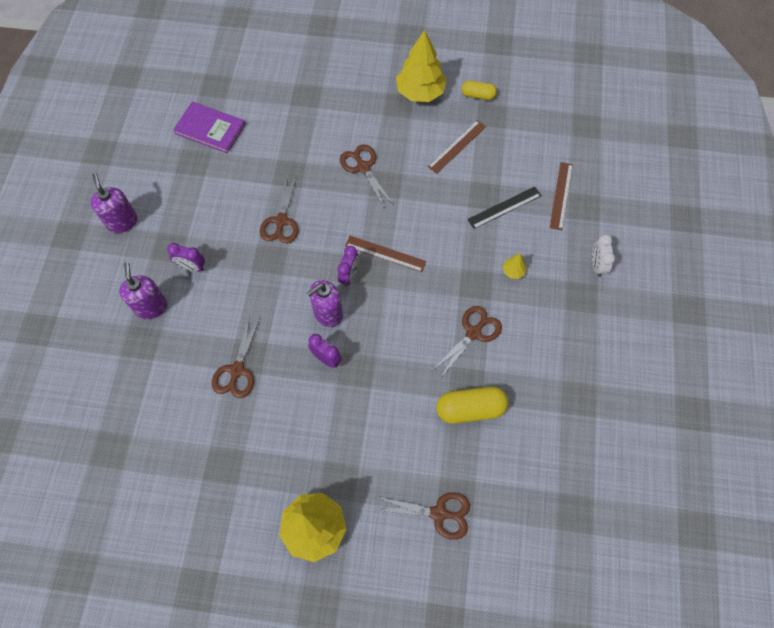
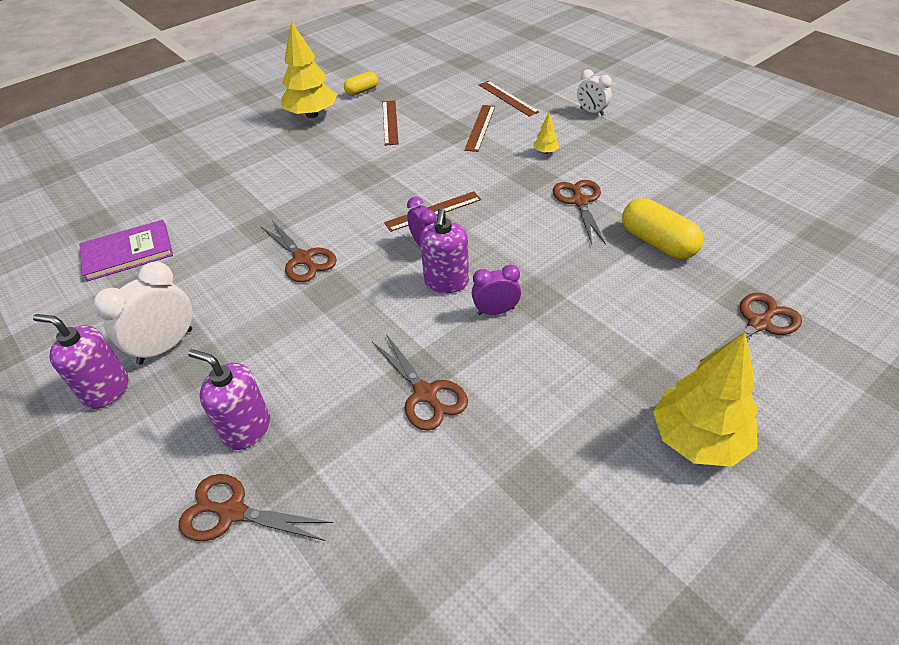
camera: 45 degrees left, 20 degrees down
(167, 219) = (165, 346): none -> white clock
(192, 267) = (252, 359): purple clock -> none
(363, 167) = (329, 179): brown scissors -> brown scissors (232, 512)
(470, 409) = (657, 243): yellow capsule -> yellow capsule turned 75 degrees counterclockwise
(504, 207) = (480, 127): black ruler -> brown ruler

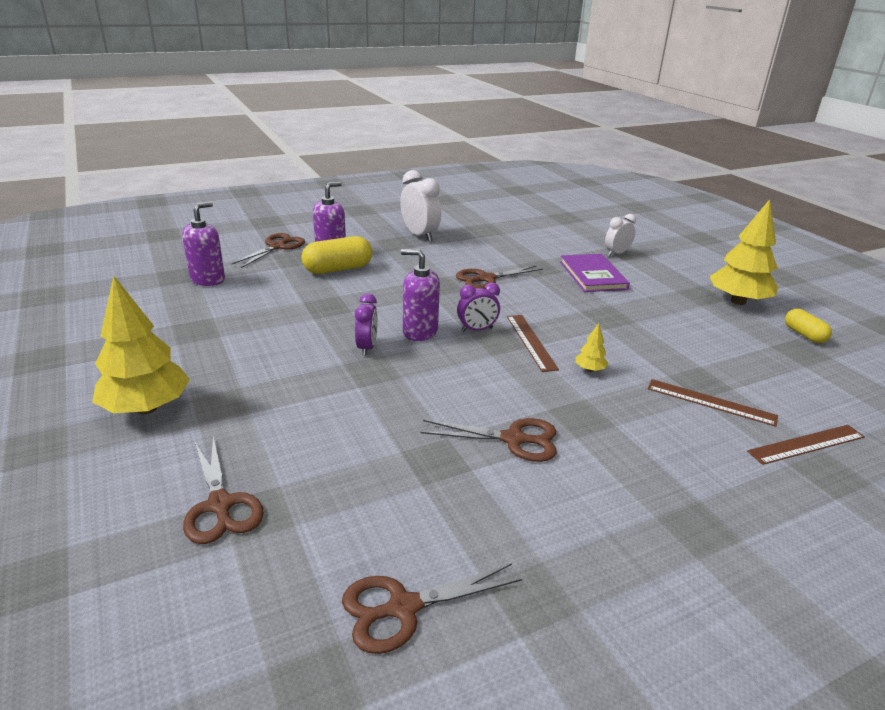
camera: 100 degrees right, 15 degrees down
(106, 390) = (394, 222): purple soap dispenser -> purple soap dispenser (208, 279)
(127, 252) = (525, 227): purple book -> purple book (592, 275)
(390, 122) = (723, 342): brown ruler -> none
(425, 394) = (306, 305): brown scissors -> brown scissors (403, 607)
(545, 152) = (640, 442): yellow tree -> yellow tree (590, 369)
(591, 112) = (769, 524): white clock -> white clock (616, 253)
(657, 243) = (402, 477): yellow capsule -> yellow capsule (338, 269)

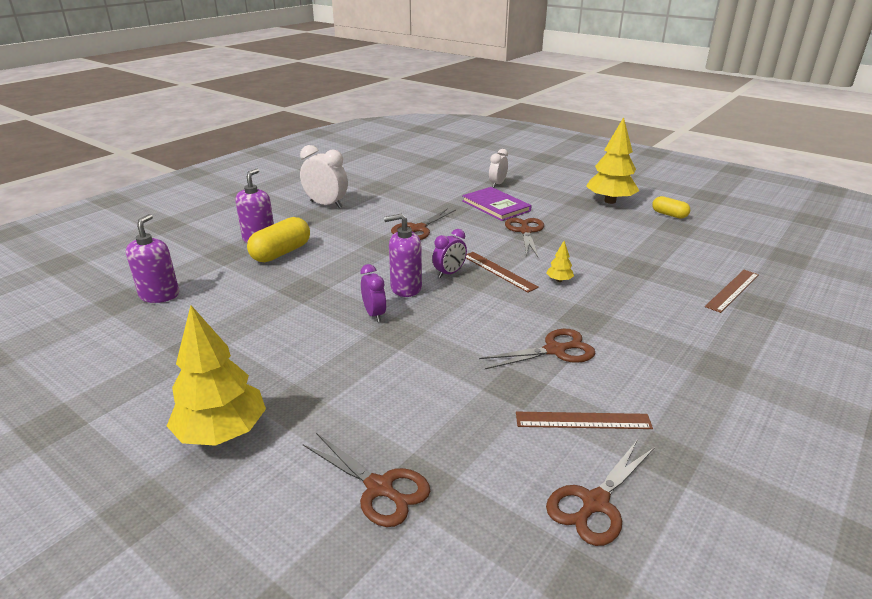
camera: 25 degrees left, 0 degrees up
(277, 247) = (200, 246): brown scissors -> brown scissors (525, 231)
(711, 402) = (655, 280): brown ruler -> brown ruler (583, 420)

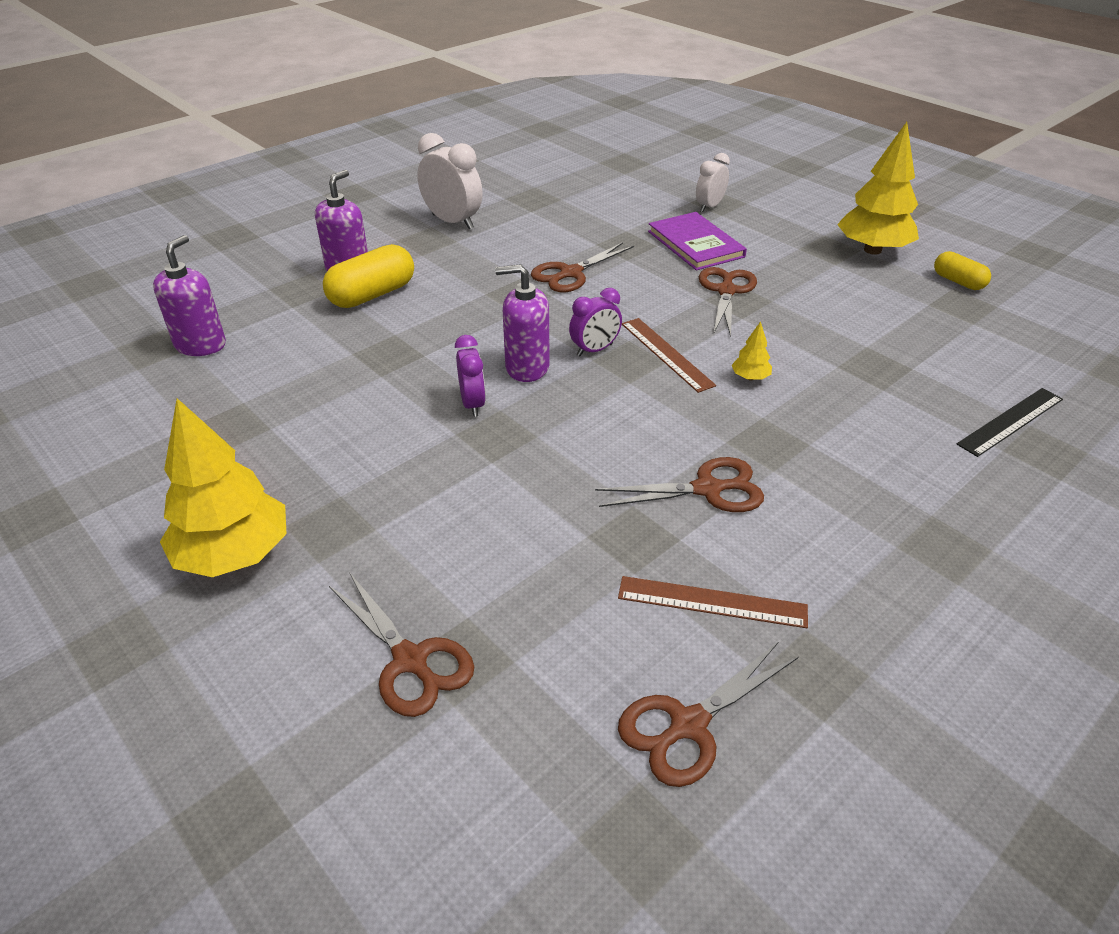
camera: 10 degrees right, 10 degrees up
(732, 290) = (1010, 421): brown ruler -> black ruler

